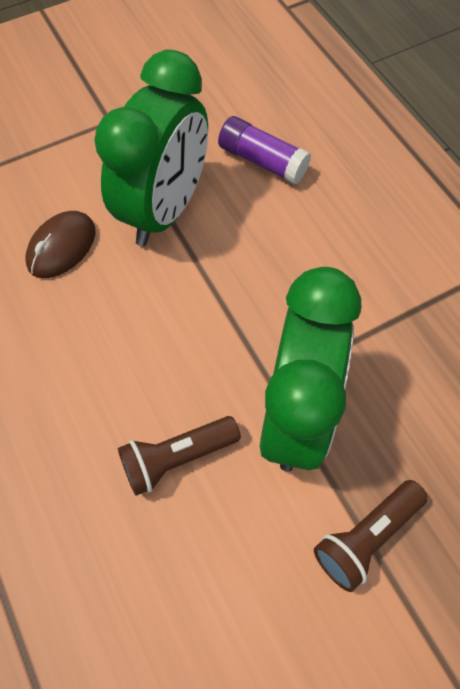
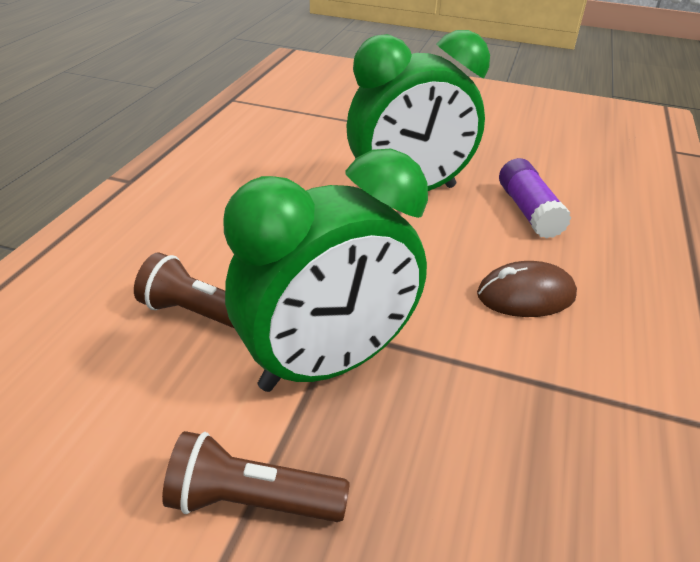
camera: 45 degrees right, 25 degrees down
(61, 247) = (310, 168): brown mouse -> brown mouse (525, 295)

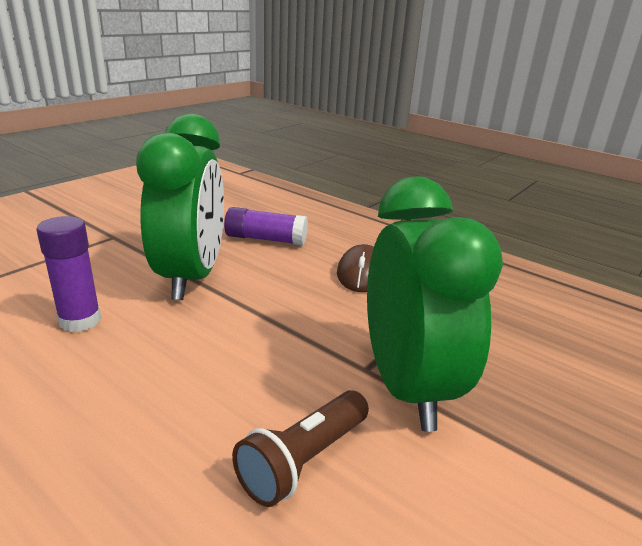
camera: 70 degrees left, 10 degrees down
(251, 500) = (554, 468): brown flashlight -> none
(305, 167) = (80, 320): none -> purple glue stick

